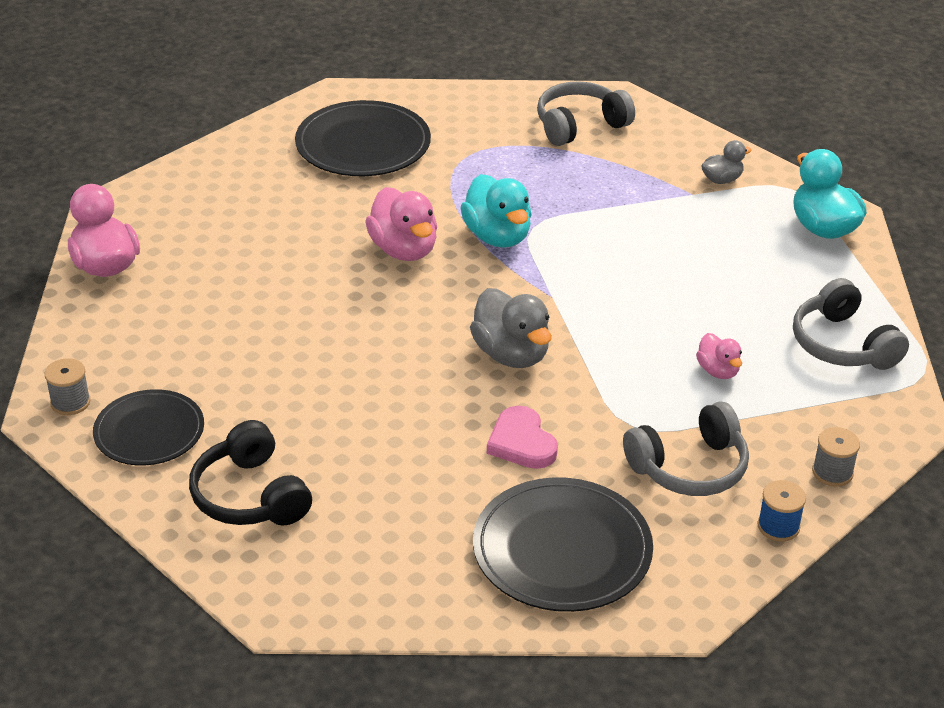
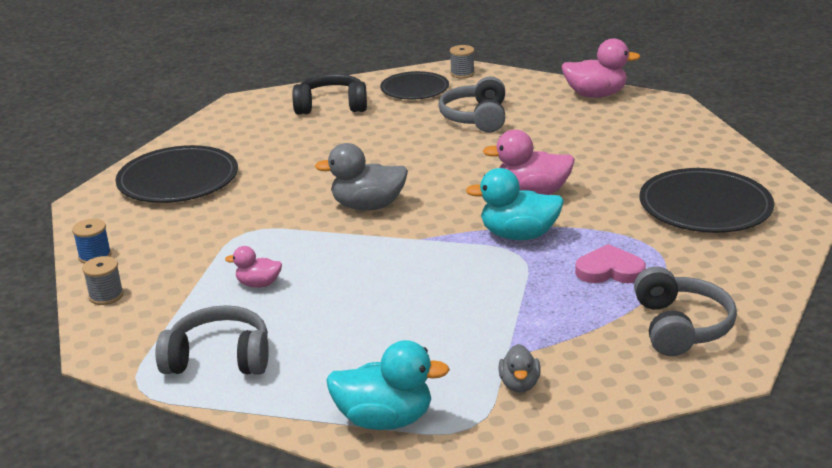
camera: 120 degrees right, 10 degrees down
(521, 443) = (278, 189): pink heart -> pink heart (609, 270)
(689, 467) = (184, 240): grey headphones -> grey headphones (476, 118)

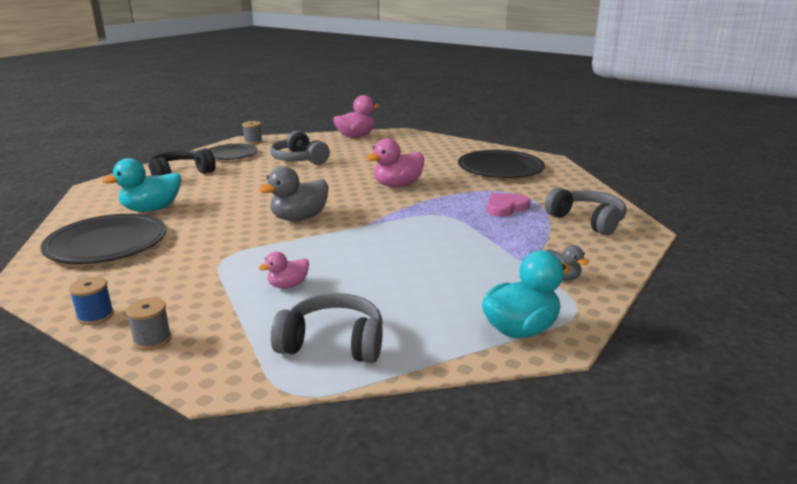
camera: 40 degrees left, 5 degrees down
(219, 358) = (333, 343): grey headphones -> grey headphones turned 45 degrees clockwise
(518, 235) = (425, 206): turquoise duck -> turquoise duck (151, 209)

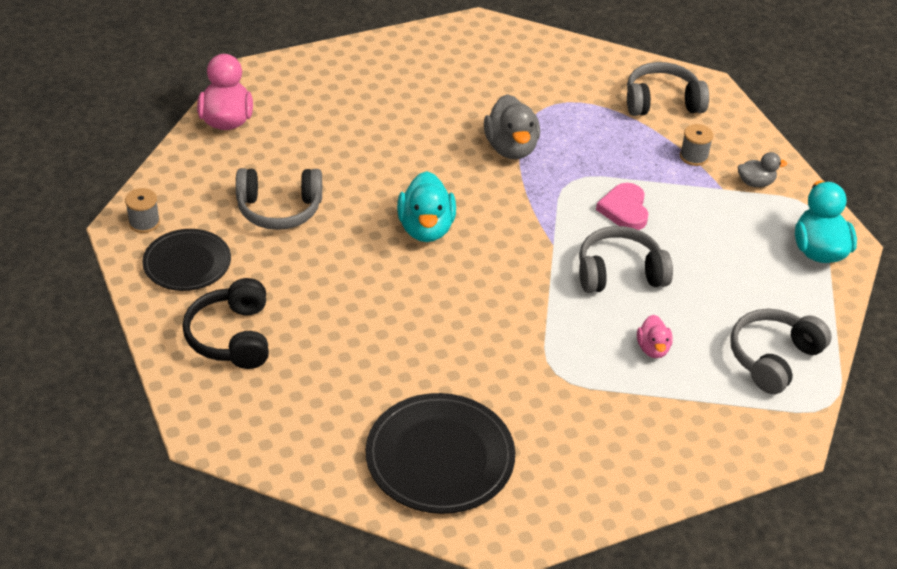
camera: 60 degrees left, 20 degrees up
(95, 316) = (624, 496): blue spool -> none
(151, 209) = (354, 396): turquoise duck -> turquoise duck (426, 228)
(152, 340) = (697, 465): grey spool -> grey spool (693, 156)
(299, 218) = (492, 283): grey duck -> grey duck (511, 148)
(364, 252) = (619, 273): none -> grey headphones
(397, 185) = (457, 171): pink duck -> none
(500, 168) = (475, 72): black plate -> none
(505, 207) = (589, 131): pink heart -> pink heart (624, 210)

